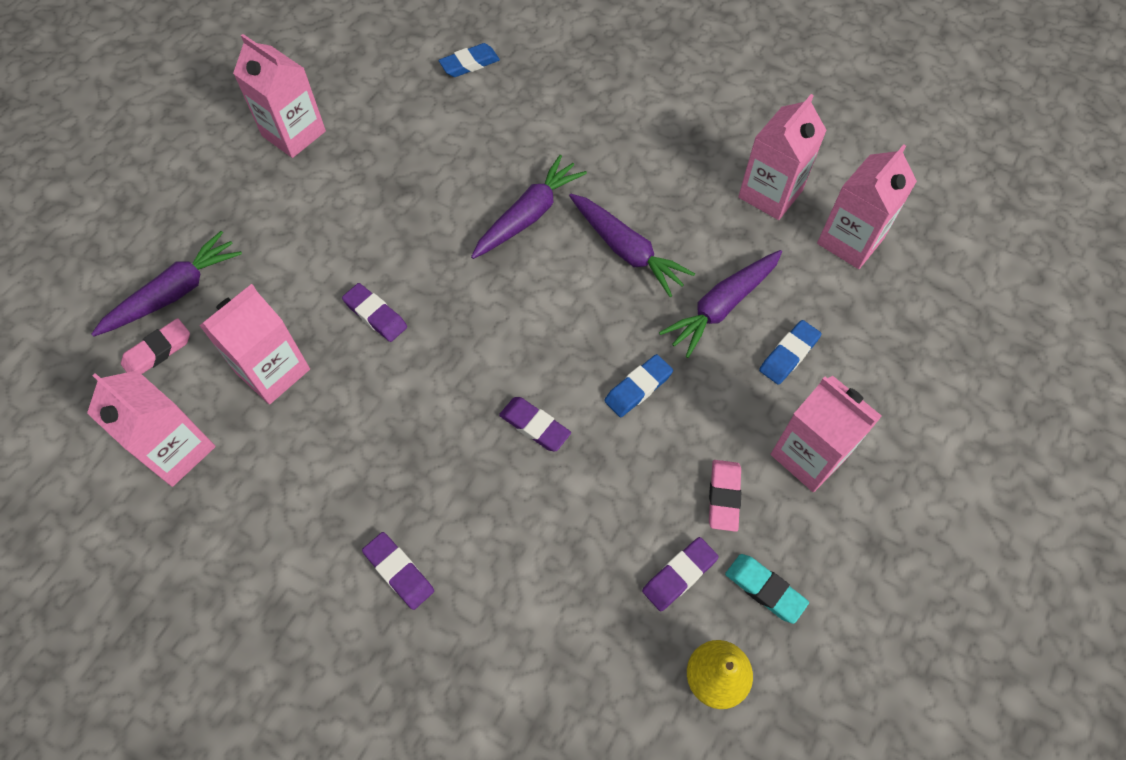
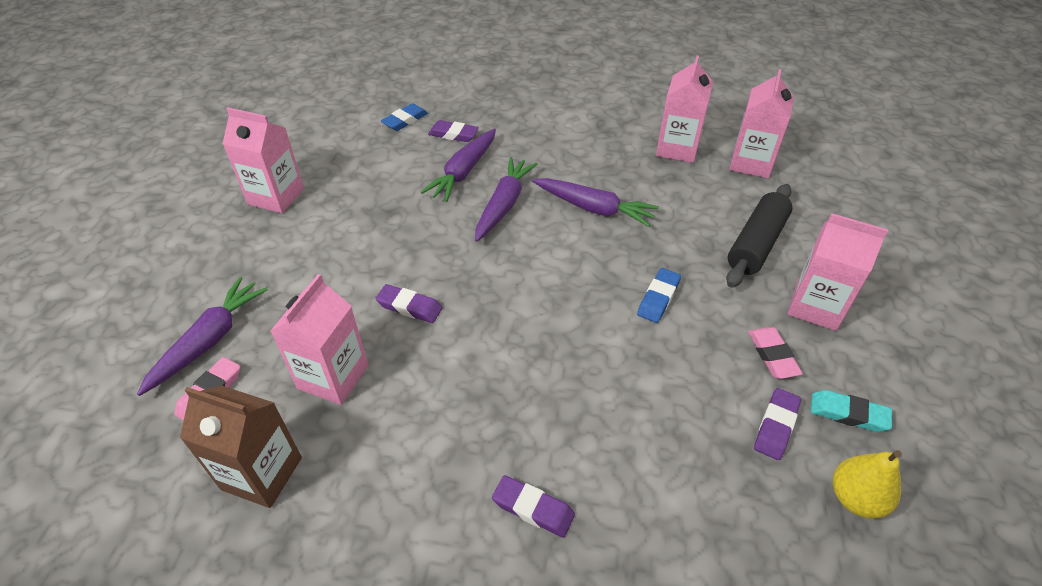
camera: 20 degrees left, 15 degrees down
(176, 450) = (262, 473): pink carton -> brown carton
(534, 426) = (591, 350): purple eraser -> purple eraser (453, 134)
(721, 307) = (687, 226): purple carrot -> purple carrot (463, 172)
(788, 354) = (756, 244): blue eraser -> black rolling pin

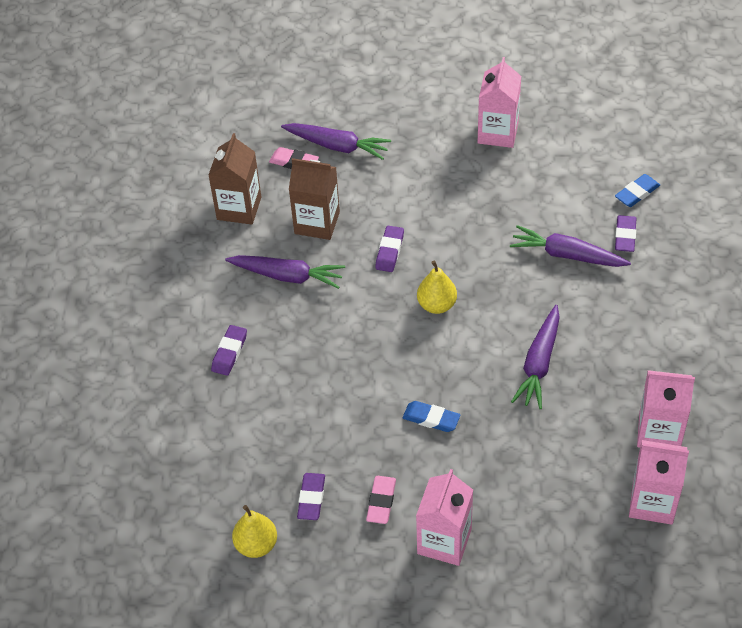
camera: 85 degrees right, 5 degrees up
(333, 376) = (317, 223): pink carton -> brown carton
(405, 120) = (637, 193): blue eraser -> blue eraser turned 75 degrees counterclockwise
(501, 274) = (437, 305): none -> yellow pear
(504, 205) = (527, 293): purple carrot -> purple carrot (287, 276)
(756, 244) = (519, 499): black rolling pin -> none
(772, 355) = (381, 502): pink eraser -> pink eraser turned 60 degrees counterclockwise
(776, 426) = (311, 498): purple eraser -> purple eraser turned 75 degrees clockwise
(848, 414) = (330, 551): turquoise eraser -> none

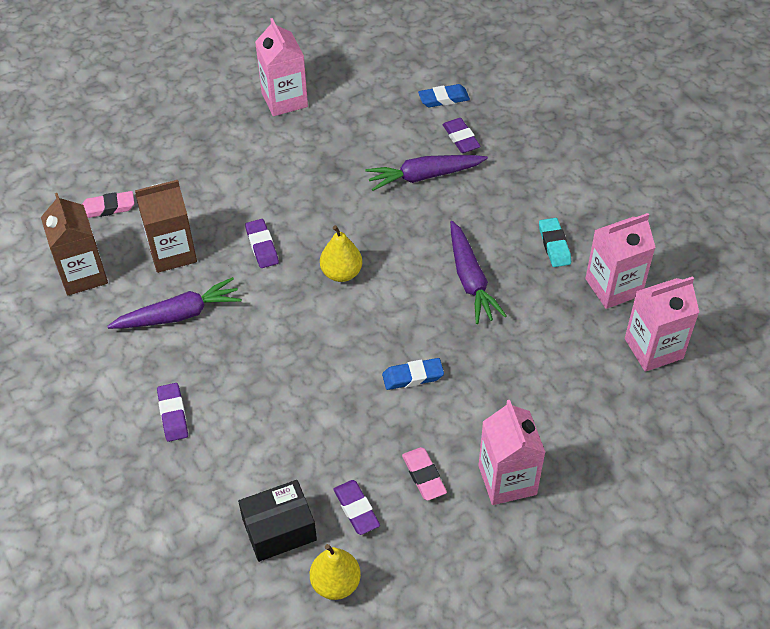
camera: 35 degrees left, 0 degrees up
(244, 481) = (279, 529): none -> black box
(337, 146) = (141, 175): purple carrot -> none
(635, 370) = (554, 245): none -> turquoise eraser
(637, 193) = (443, 99): blue eraser -> blue eraser turned 60 degrees clockwise

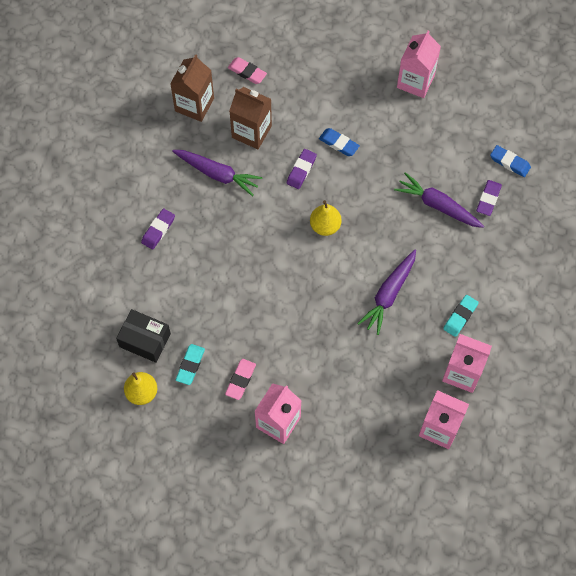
camera: 45 degrees right, 15 degrees up
(356, 509) = (190, 365): purple eraser -> turquoise eraser
(413, 376) = (295, 321): blue eraser -> blue eraser (339, 143)

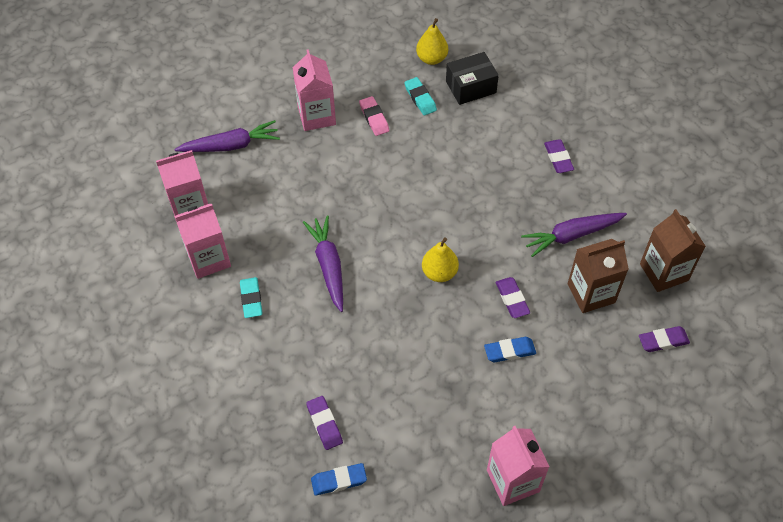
camera: 135 degrees right, 10 degrees down
(247, 72) = (663, 341): pink eraser -> purple eraser
(438, 205) = (364, 376): purple carrot -> purple carrot (231, 145)

